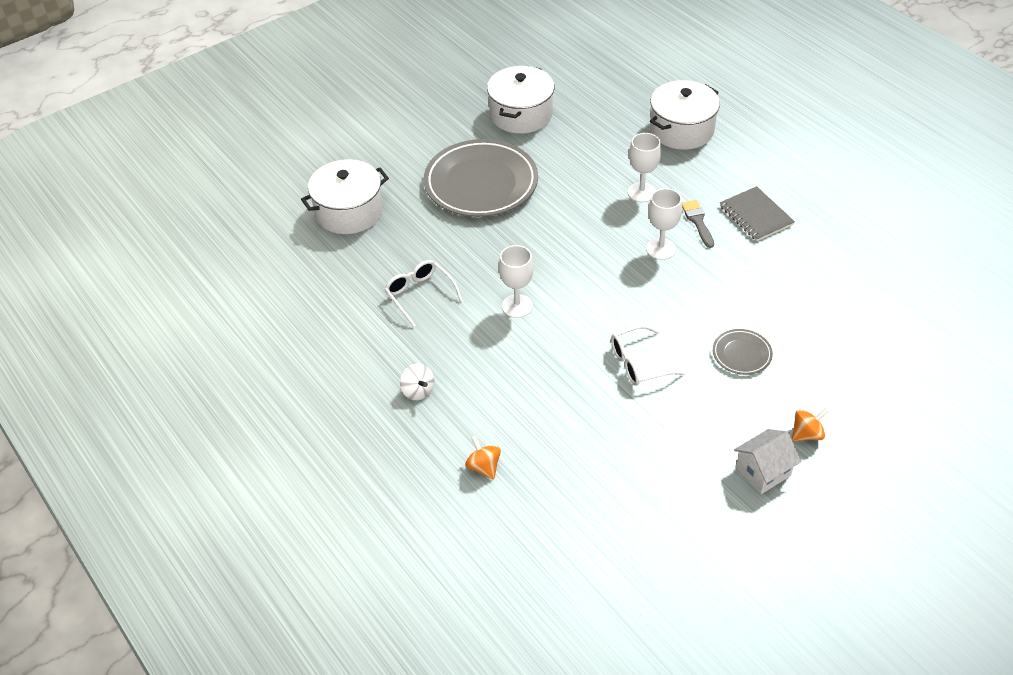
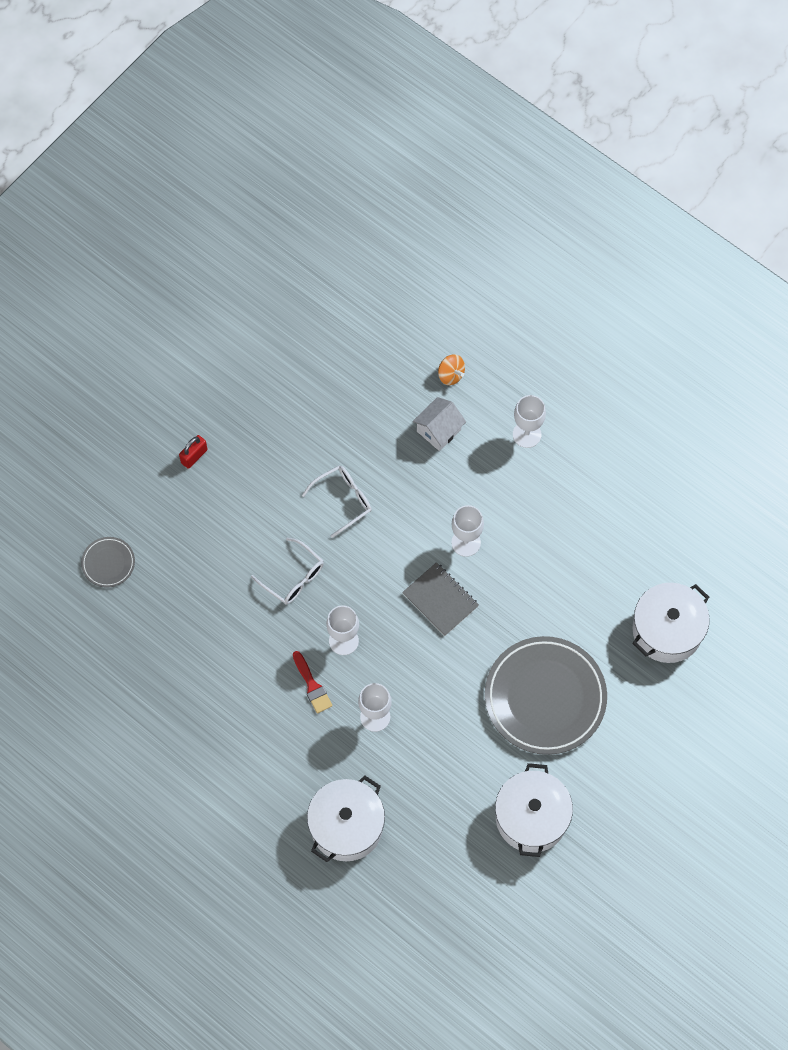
camera: 165 degrees right, 20 degrees up
(418, 391) = (527, 434): white spinning top -> white goblet
(420, 295) = (559, 537): white glasses -> white glasses (293, 577)
(697, 221) = (312, 685): grey brush -> red brush
(741, 354) = (254, 528): grey plate -> grey plate (108, 563)
(756, 215) = (254, 705): grey notebook -> grey notebook (440, 600)
(763, 471) = (227, 414): white house -> white house (439, 430)
(806, 434) = (194, 456): orange spinning top -> red padlock

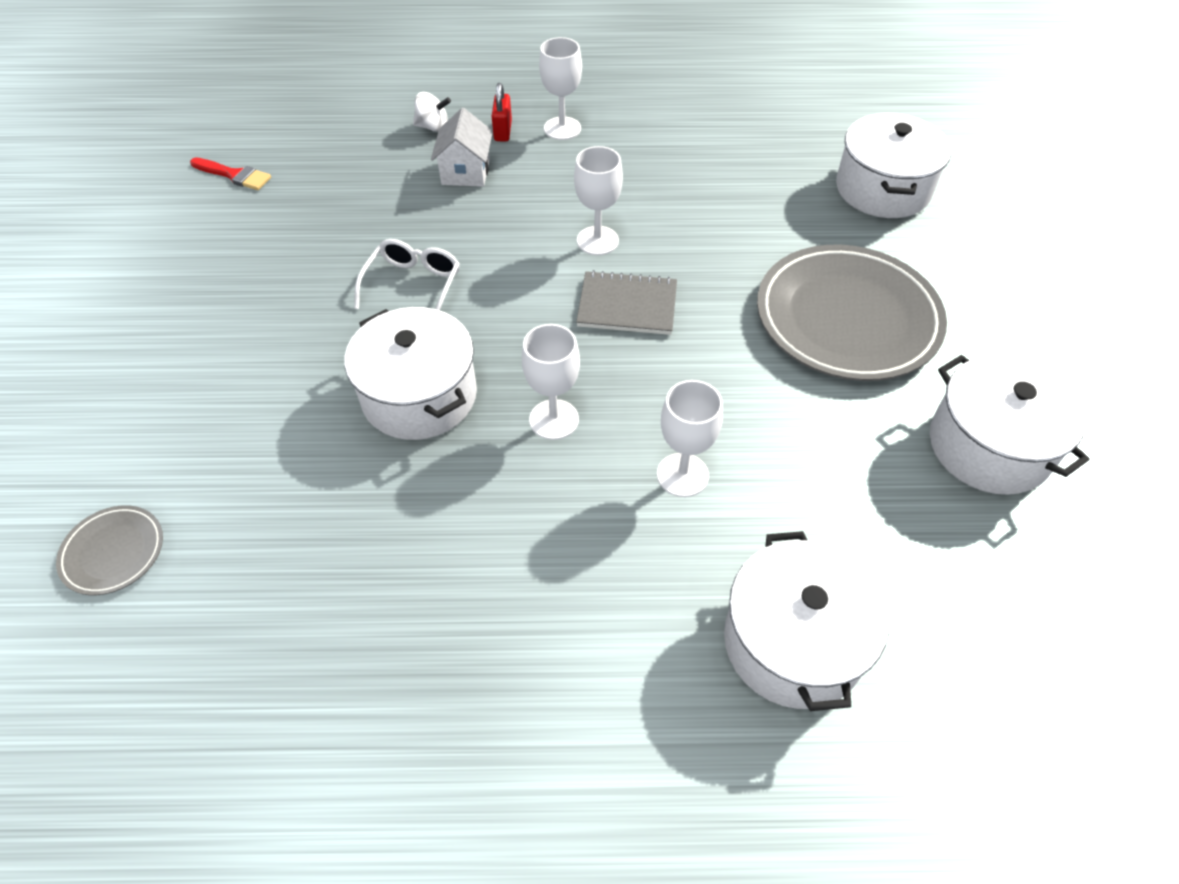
camera: 40 degrees left, 15 degrees down
(194, 456) = (167, 353): red padlock -> red padlock (503, 131)
(293, 577) = (419, 395): white glasses -> white pot
(312, 685) = (562, 498): red brush -> red brush (234, 175)
(451, 375) = (433, 127): orange spinning top -> white spinning top

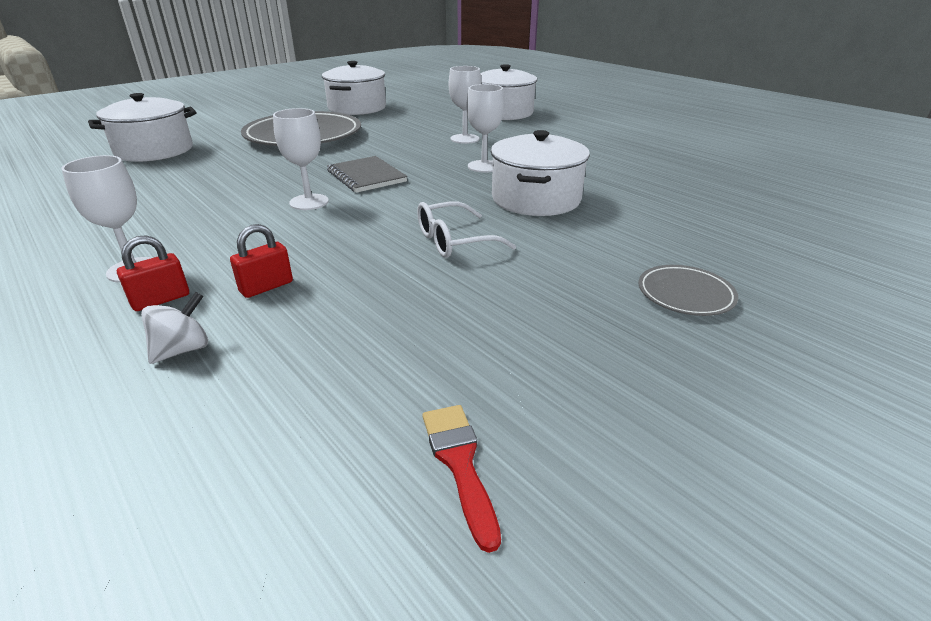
camera: 130 degrees left, 20 degrees down
(113, 552) = (794, 224): grey plate -> grey plate (685, 294)
(433, 127) = (183, 350): white spinning top -> white spinning top turned 75 degrees clockwise
(466, 172) = (266, 287): white house -> red padlock

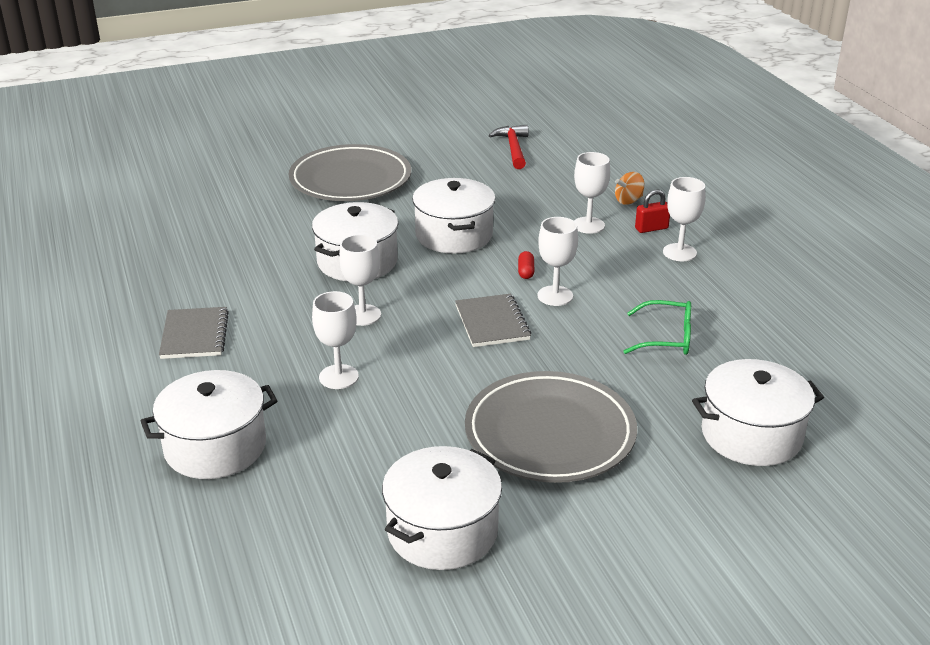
camera: 160 degrees left, 0 degrees up
(183, 350) = (628, 200): white spinning top -> orange spinning top
(196, 188) = (666, 338): none -> green glasses
(266, 287) = (588, 225): red padlock -> white goblet
(346, 217) = (526, 271): none -> red capsule
(455, 241) = (454, 235): white glasses -> white pot
(460, 463) = (513, 148): red brush -> red hammer
(593, 142) = (195, 335): none -> grey notebook
(685, 294) = (350, 180): grey plate -> grey plate, size x2.23

